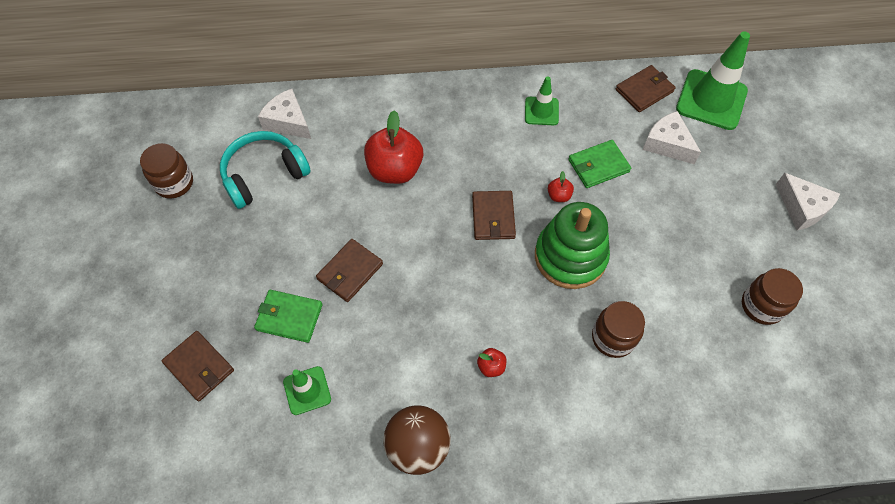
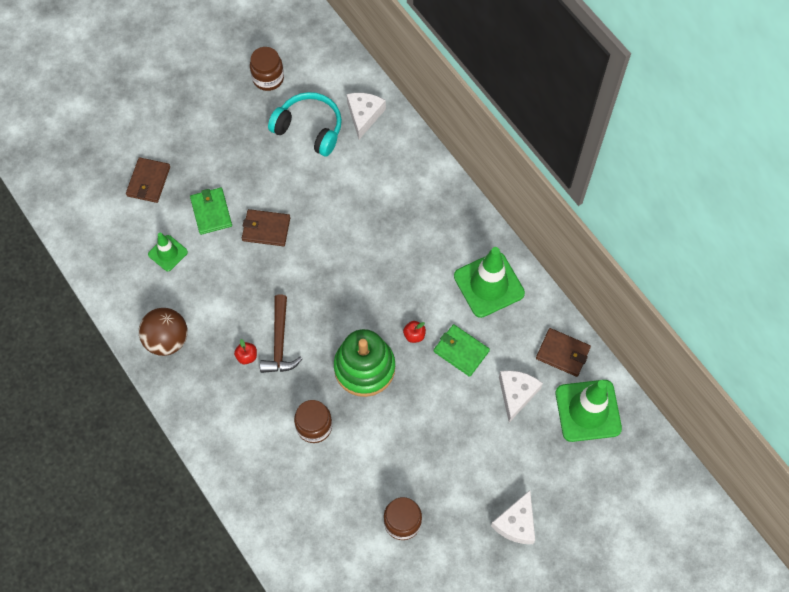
camera: 60 degrees right, 5 degrees up
(395, 170) = (367, 210): red apple -> none
(493, 217) = (367, 298): brown wallet -> none
(494, 324) = (280, 342): none -> brown hammer
(541, 111) = (489, 284): green traffic cone -> green traffic cone, size x1.84

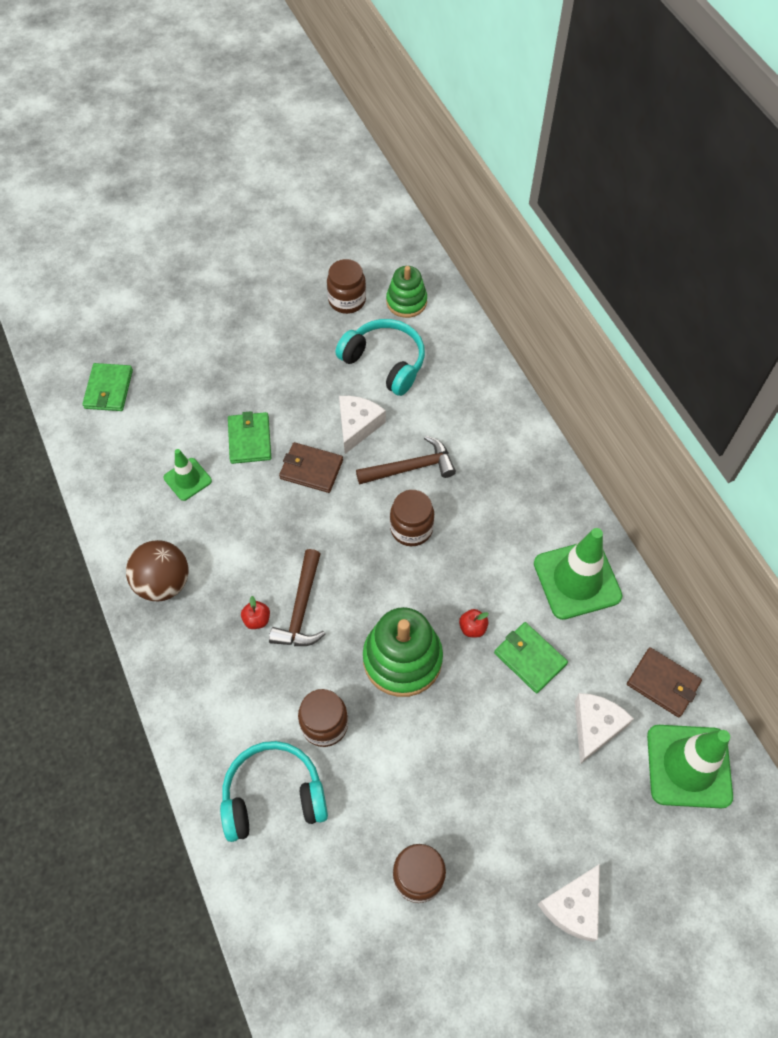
camera: 10 degrees right, 5 degrees down
(85, 187) = (108, 389): none -> green wallet
(148, 181) = (183, 394): brown wallet -> none
(286, 485) = (273, 796): none -> turquoise headphones
(318, 72) = (406, 302): none -> green stacking toy
(346, 215) = (411, 467): none -> brown hammer
(354, 265) = (411, 528): none -> brown jar
(364, 115) = (452, 357): white cheese -> white cheese (357, 426)

